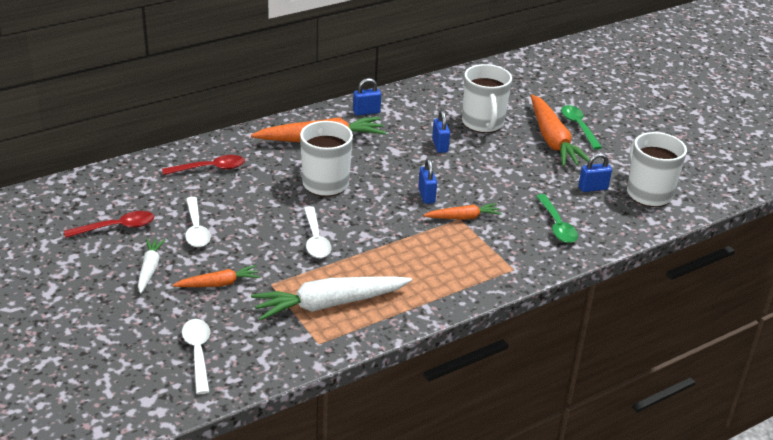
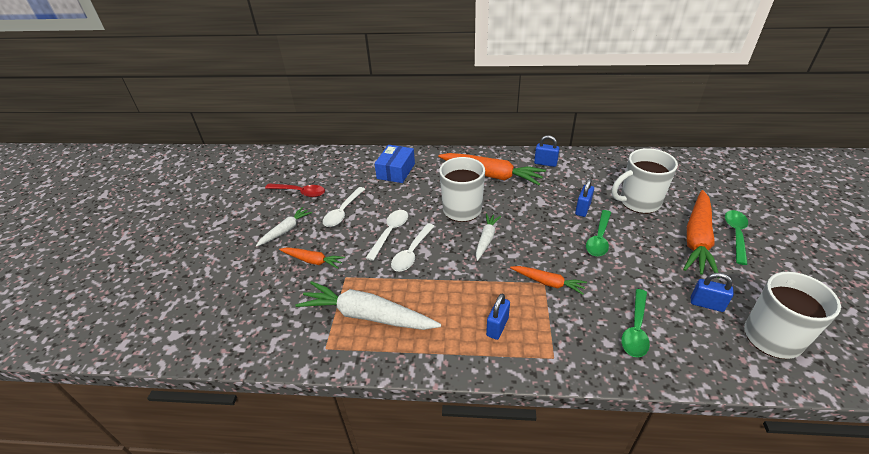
camera: 40 degrees right, 5 degrees up
(198, 353) = (242, 312): white spoon -> white spoon (390, 233)
(210, 168) = (396, 171): red spoon -> blue box
(376, 202) = (486, 239): none -> white carrot
(426, 195) = (533, 249): blue padlock -> blue padlock (497, 327)
(475, 166) = (599, 238): none -> green spoon
(483, 123) = (638, 202): white mug -> white mug turned 45 degrees clockwise

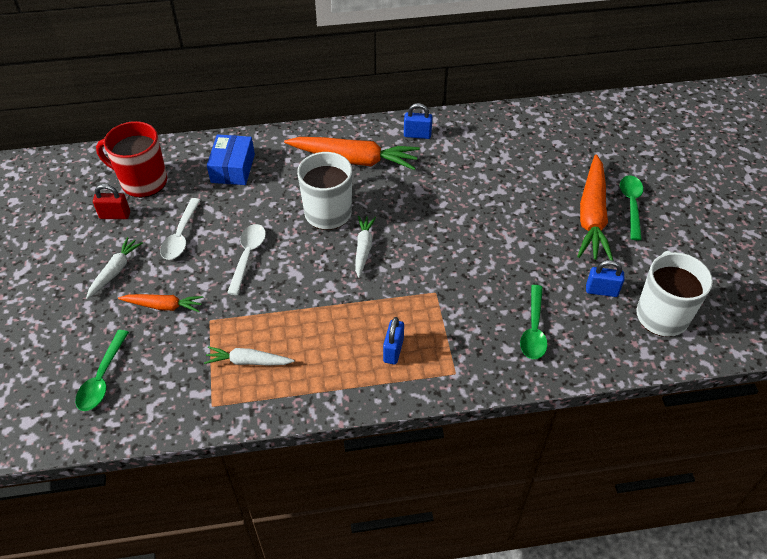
camera: 15 degrees left, 10 degrees up
(300, 192) = (115, 215): red spoon -> red padlock
(327, 173) = (142, 182): none -> red mug
(367, 315) = (248, 361): white carrot -> white carrot, size x0.54
(412, 253) = (280, 278): white spoon -> none
(548, 283) = (439, 292): orange carrot -> none
(582, 209) = (467, 194): blue padlock -> none
(599, 238) = (489, 230): green spoon -> green spoon (102, 378)
(638, 202) = (528, 176): white mug -> none

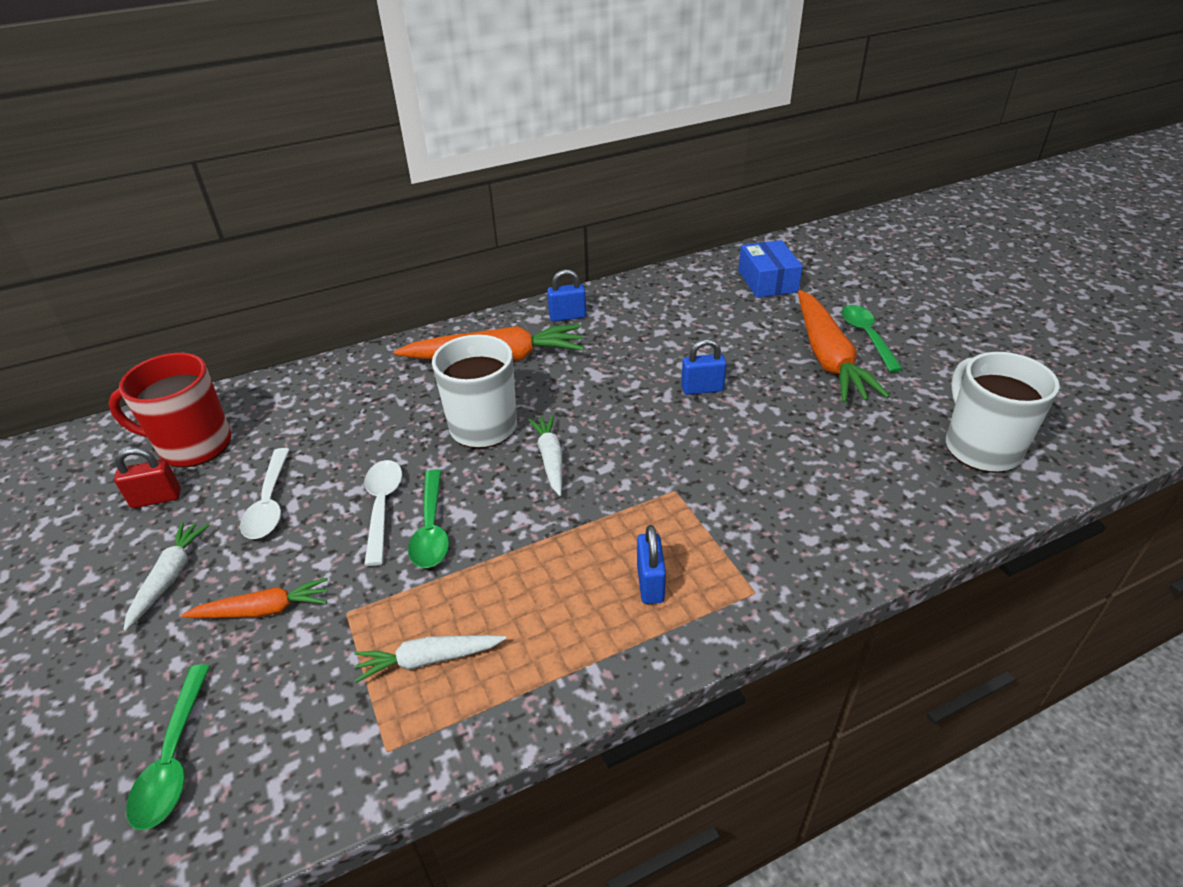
camera: 15 degrees left, 10 degrees down
(233, 168) = (328, 401): blue box -> blue box (767, 281)
(533, 329) = (831, 505): green spoon -> green spoon (431, 529)
(601, 291) = (890, 437): blue padlock -> blue padlock (702, 389)

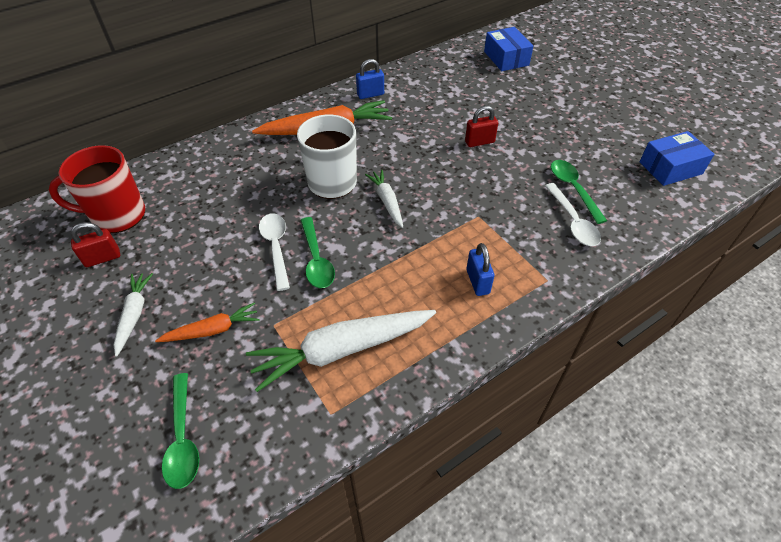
camera: 10 degrees left, 10 degrees up
(269, 503) = (191, 253): white spoon -> white spoon (572, 221)
(428, 660) = (341, 350): white carrot -> white carrot, size x1.86
(702, 389) = (479, 142): blue padlock -> red padlock
(828, 358) = (560, 112): orange carrot -> none
(867, 337) = (582, 95): green spoon -> green spoon (573, 189)
(980, 447) = (670, 168): white mug -> blue box

